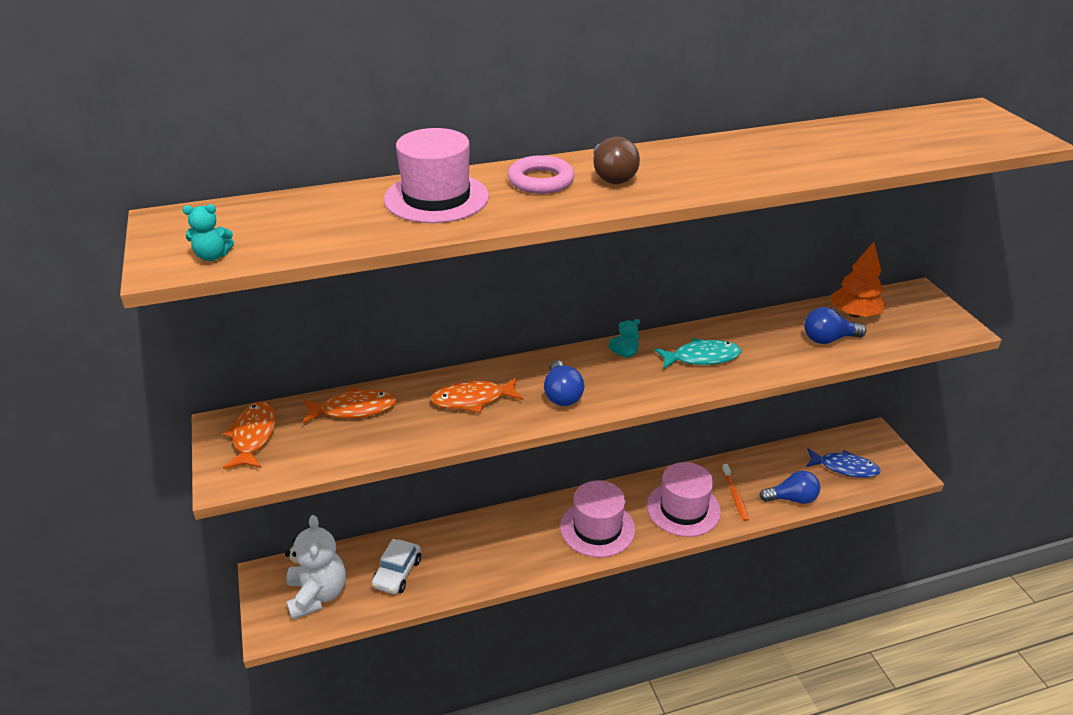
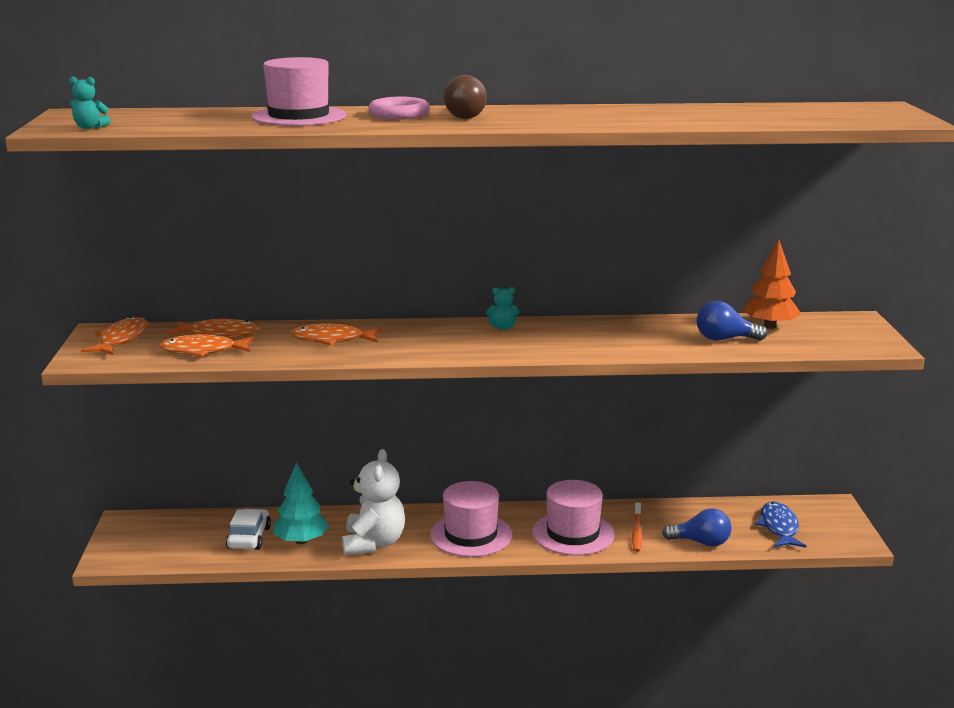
camera: 15 degrees right, 15 degrees down
(317, 594) = (165, 541): white teddy bear -> white teddy bear (373, 543)
(350, 441) = (202, 351): none -> orange fish
(397, 573) = (249, 538): white car -> white car turned 150 degrees clockwise
(448, 567) = (301, 541): none -> turquoise tree
(562, 395) = (418, 345): blue light bulb -> none
(702, 357) = (579, 337): turquoise fish -> none
(844, 468) = (779, 527): blue fish -> blue fish turned 120 degrees counterclockwise

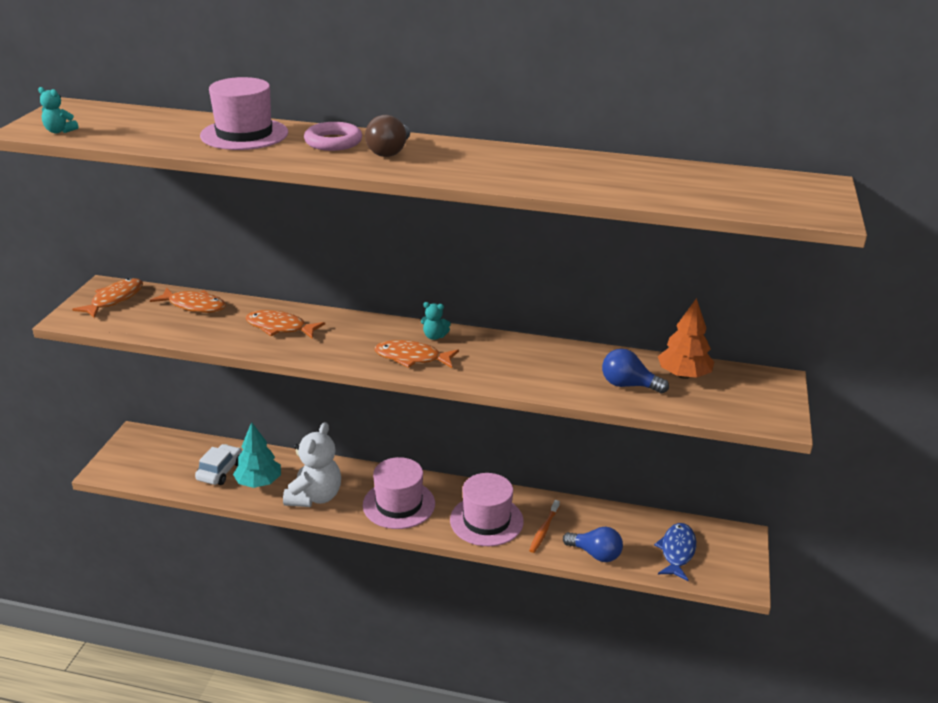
camera: 15 degrees right, 10 degrees up
(202, 351) = (168, 323): orange fish -> orange fish (411, 358)

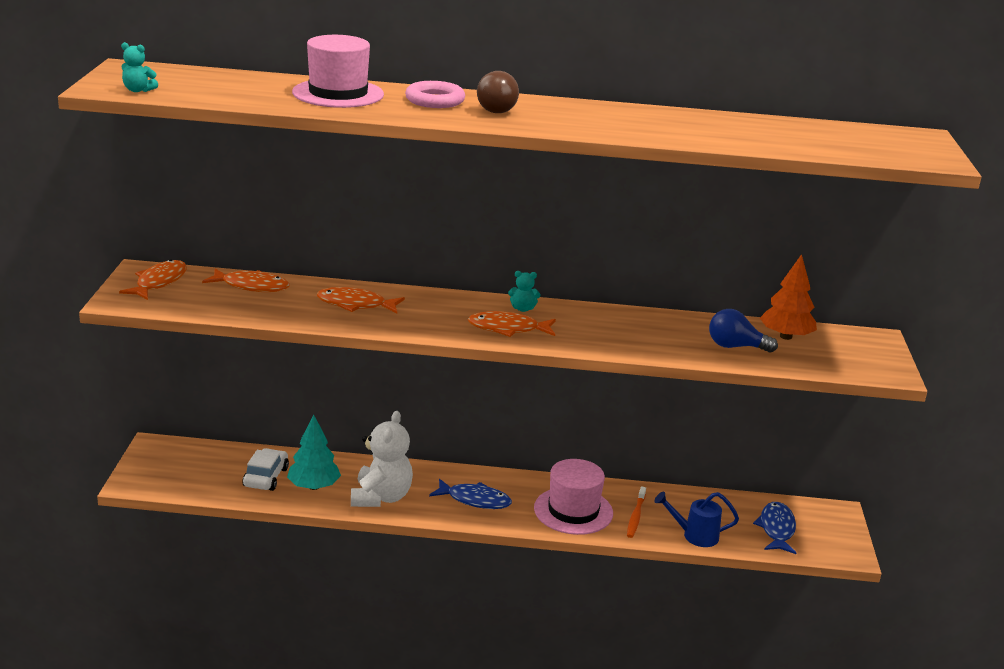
camera: 10 degrees left, 5 degrees down
(399, 504) = (475, 500): pink hat -> blue fish
(595, 554) = (695, 535): blue light bulb -> blue watering can

